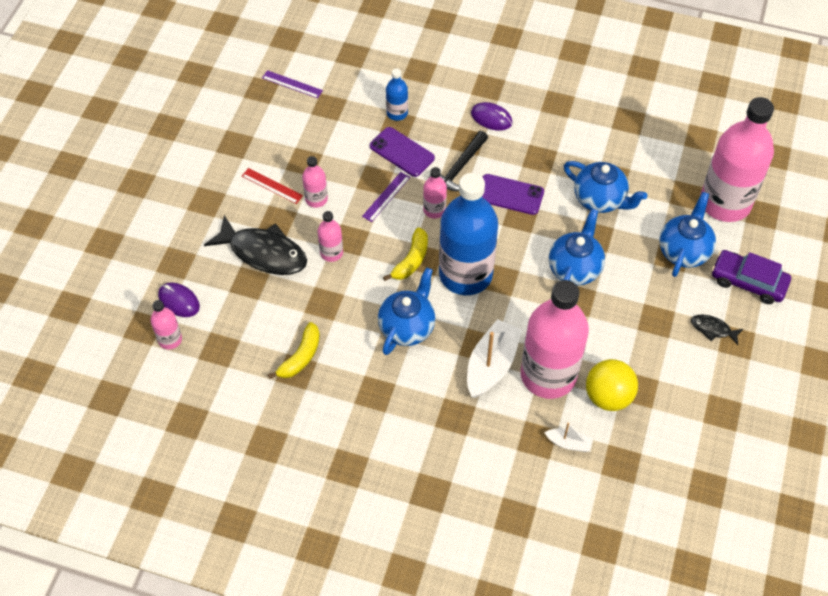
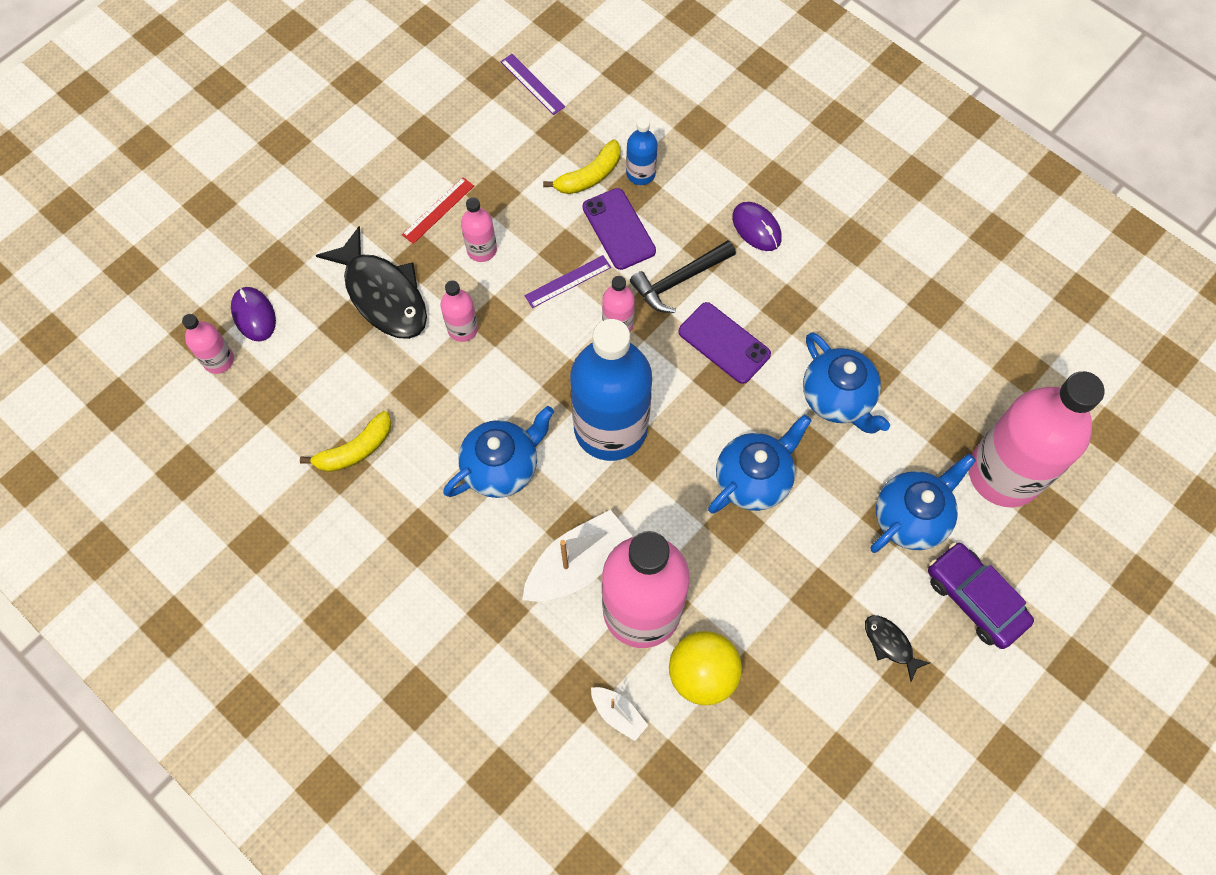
camera: 25 degrees right, 10 degrees up
(272, 186) = (438, 210): red ruler -> red ruler turned 75 degrees clockwise
(411, 260) = (553, 380): yellow banana -> yellow banana (589, 176)

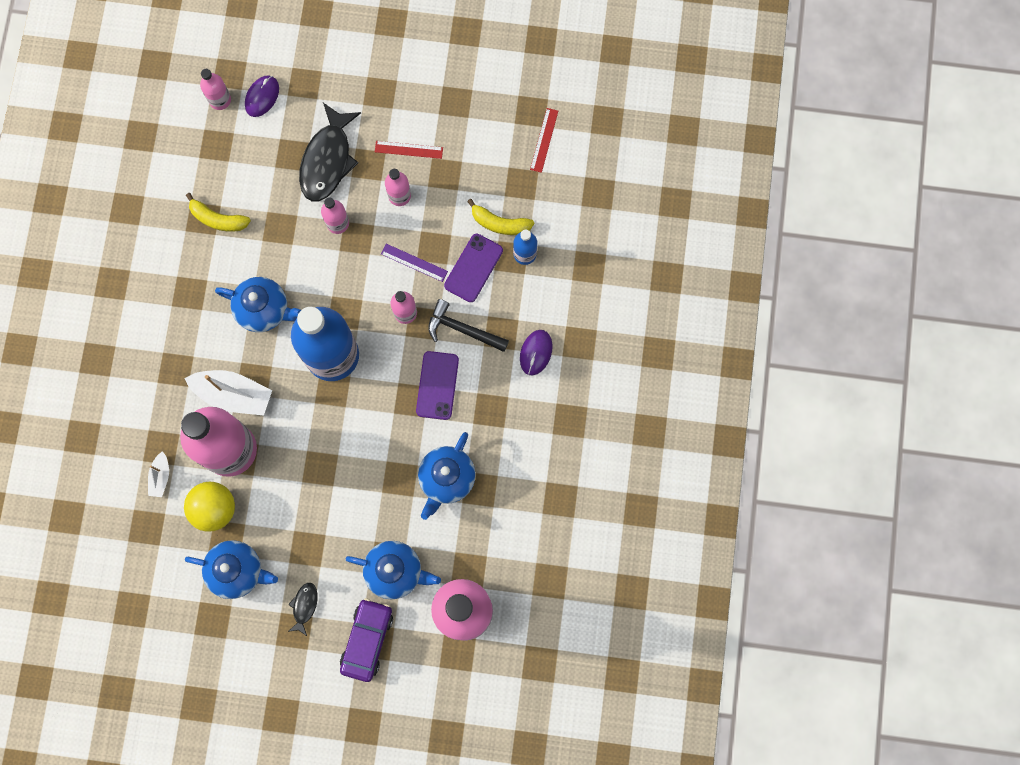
camera: 55 degrees right, 10 degrees up
(532, 84) = (544, 140): purple ruler -> red ruler
(753, 479) = (356, 462): blue teapot -> blue teapot (237, 571)

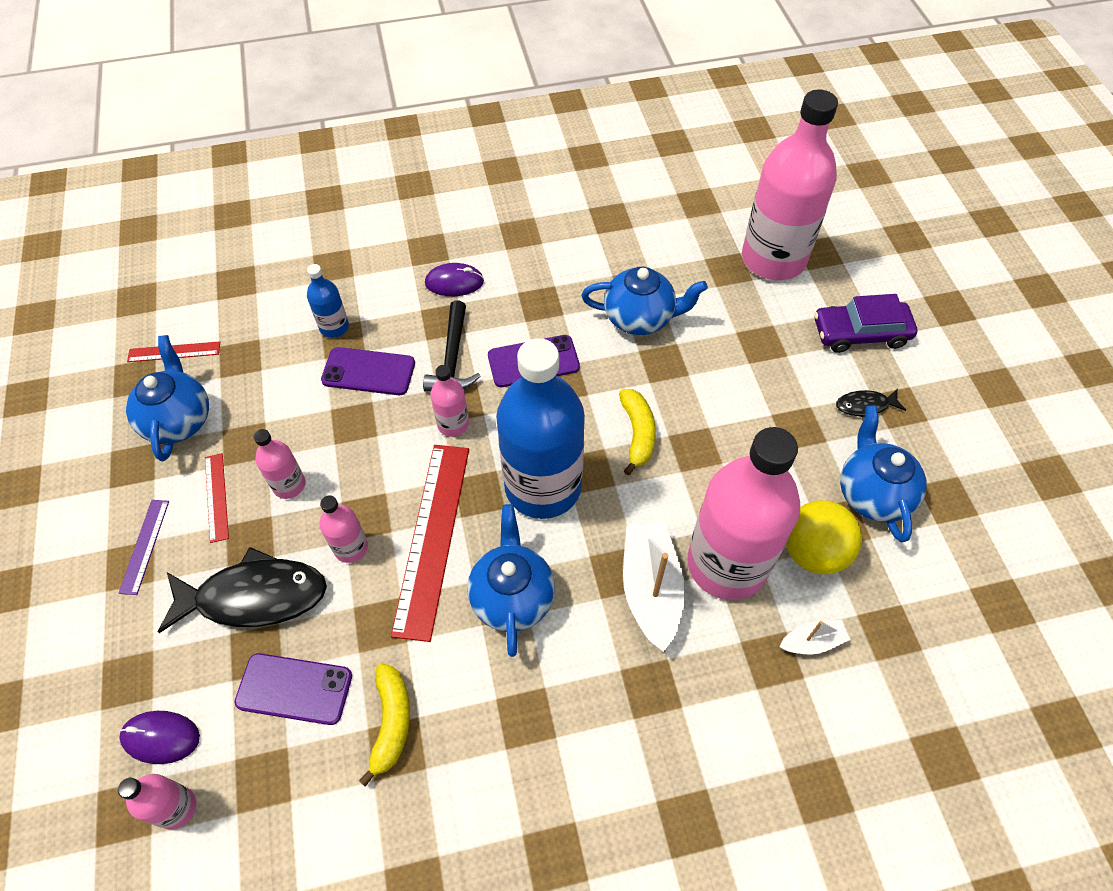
camera: 110 degrees left, 20 degrees down
(260, 171) = (294, 689): none -> purple phone
(324, 274) = (432, 537): none -> red ruler
(395, 571) = (770, 332): blue teapot -> blue teapot (179, 420)
(414, 262) = (381, 437): purple ruler -> purple ruler (144, 546)
(500, 223) = (300, 363): yellow banana -> yellow banana (637, 434)

